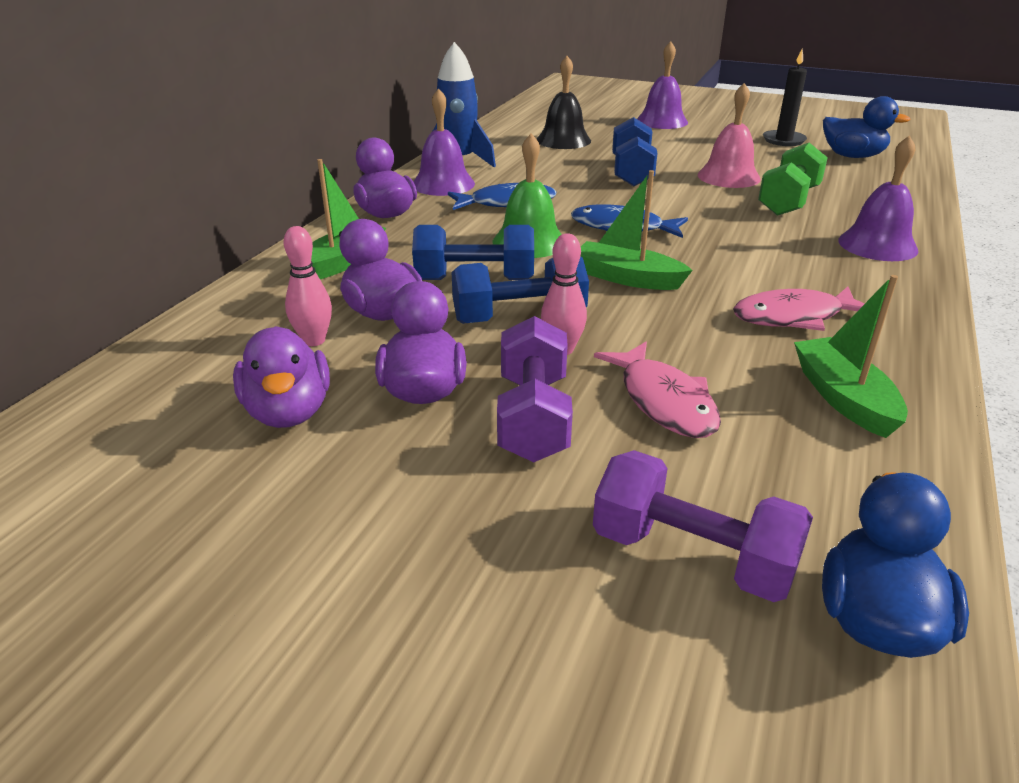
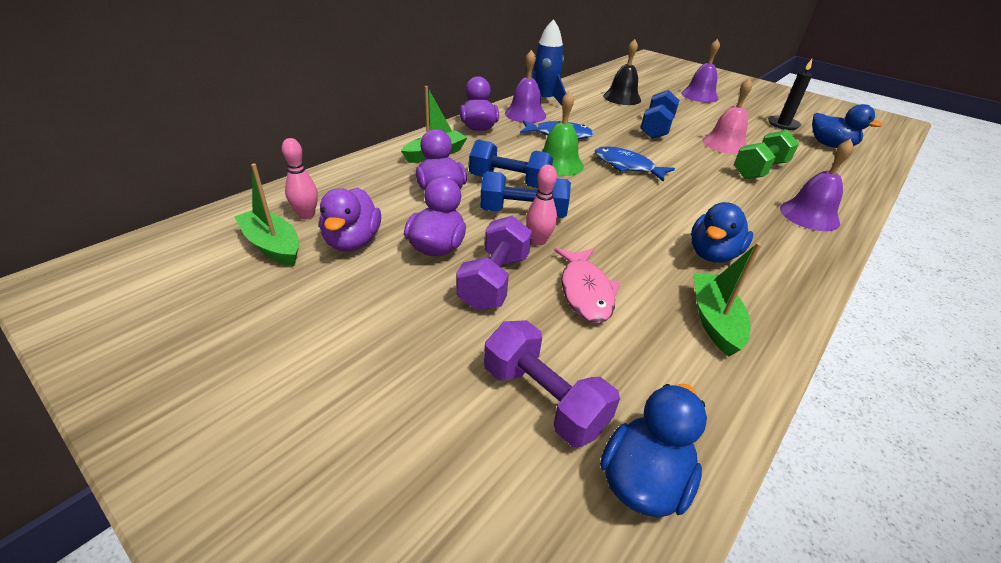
camera: 15 degrees right, 5 degrees up
(314, 340) = (391, 200): pink bowling pin -> pink bowling pin (306, 215)
(627, 278) = (610, 202): green boat -> green boat (272, 246)
(794, 317) = (712, 254): pink fish -> blue duck

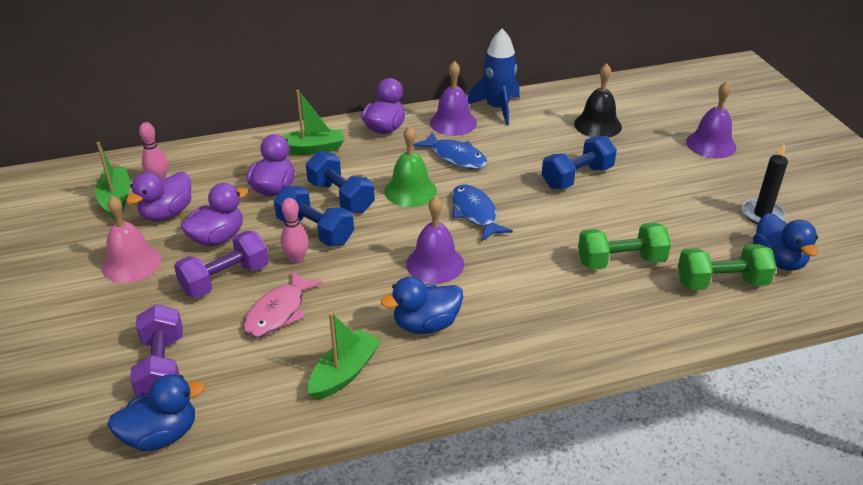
camera: 35 degrees right, 0 degrees up
(725, 144) = (632, 219): pink bell -> pink bell (131, 263)
(809, 215) = (590, 326): purple bell -> purple bell (435, 264)
(827, 165) = (721, 282): none -> green dumbbell

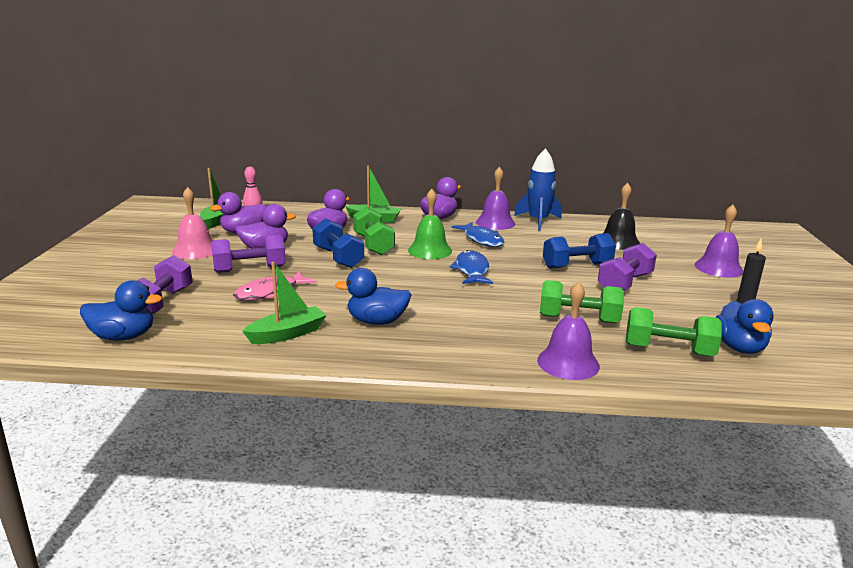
camera: 20 degrees right, 15 degrees down
(296, 259) = (310, 269): pink bowling pin -> none
(341, 197) = (373, 245): blue dumbbell -> green dumbbell
(435, 264) = (414, 290): purple bell -> purple bell (568, 363)
(636, 193) = (624, 283): none -> purple dumbbell

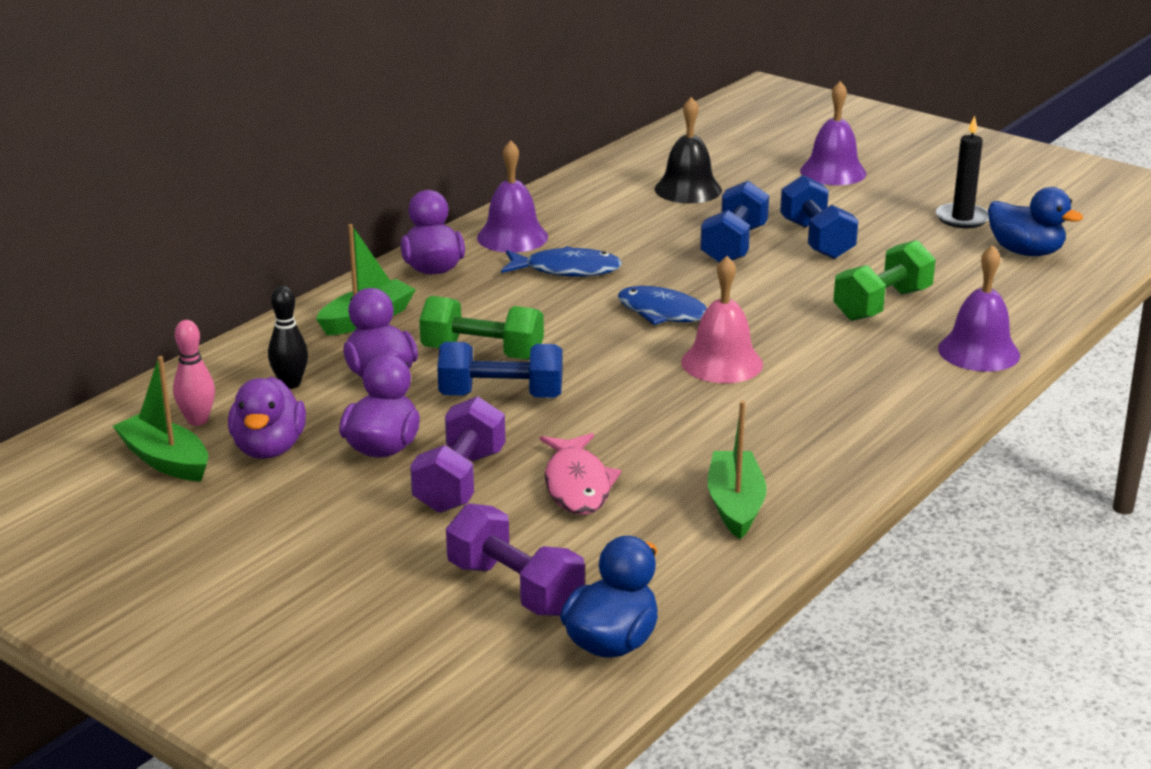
camera: 55 degrees left, 5 degrees up
(195, 250) = (304, 513): pink bell -> pink bell (722, 363)
(301, 222) = (290, 384): none -> black bowling pin
(377, 321) = (760, 431): blue duck -> none
(430, 250) = (560, 319): green bell -> none
(538, 221) = (547, 207): blue rocket -> none
(624, 283) = (816, 240): purple dumbbell -> blue dumbbell
(668, 350) = (999, 288): green dumbbell -> none

